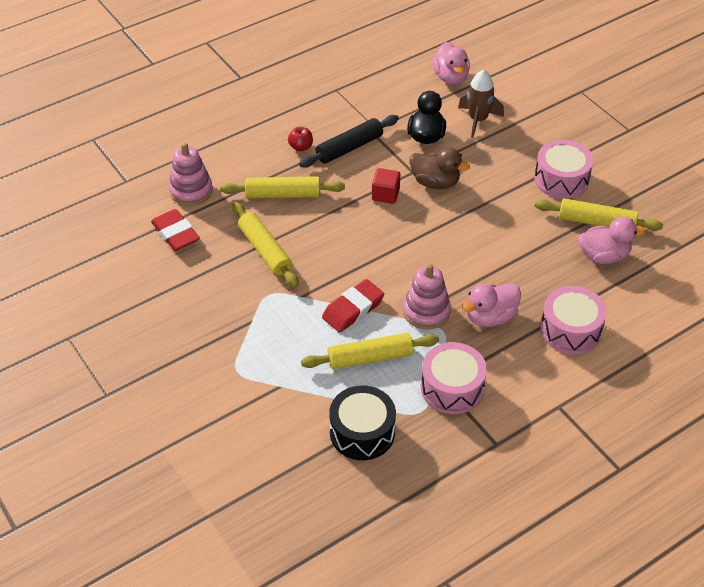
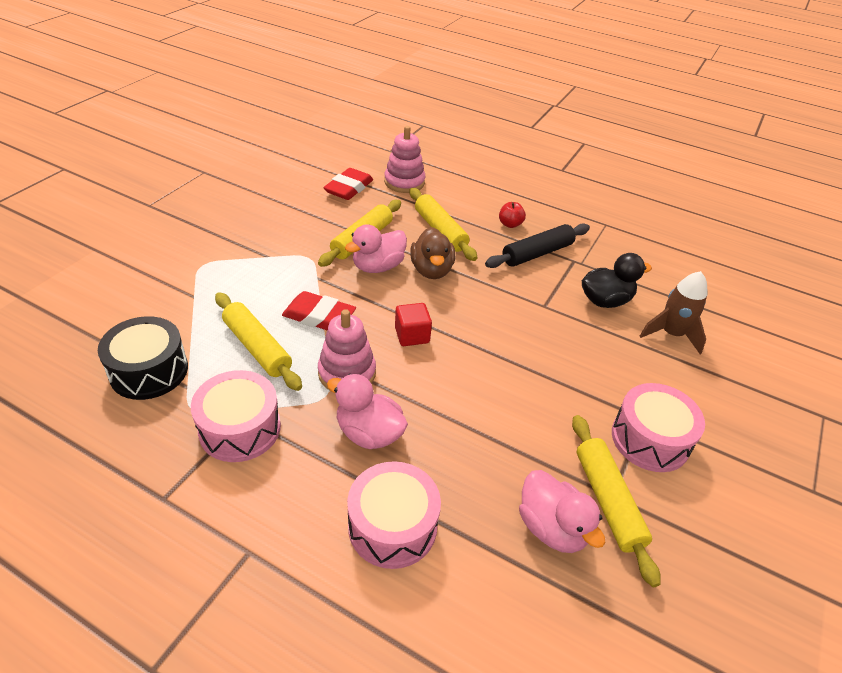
camera: 60 degrees right, 5 degrees down
(349, 148) = (537, 253): black rolling pin -> black rolling pin turned 60 degrees counterclockwise
(385, 194) = (495, 295): red cube -> red cube (412, 335)
(435, 182) = (544, 326): brown duck -> brown duck (431, 270)
(450, 77) = (711, 295): pink duck -> pink duck (378, 266)

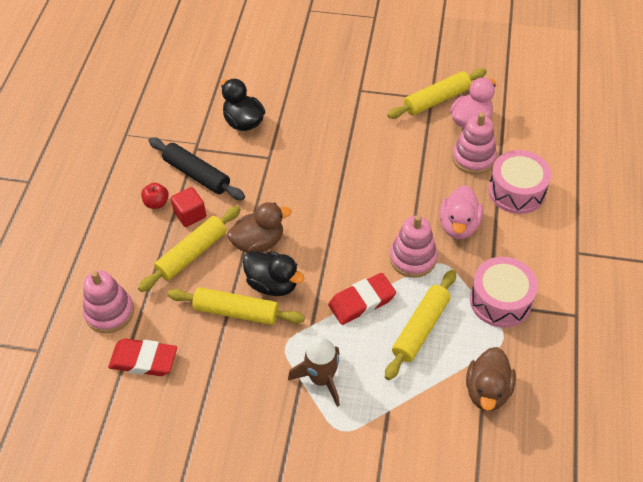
camera: 105 degrees left, 10 degrees up
(149, 371) = (487, 391): black drum -> brown duck
(319, 316) = (361, 301): red eraser -> red eraser turned 60 degrees clockwise
(378, 266) = (273, 284): pink duck -> black duck
(412, 335) = (350, 231): red cube -> red cube (190, 215)
(476, 499) = (473, 158): none -> pink stacking toy
(650, 439) = (377, 85): pink drum -> none
(671, 334) = (265, 82): brown rocket -> brown rocket (321, 379)

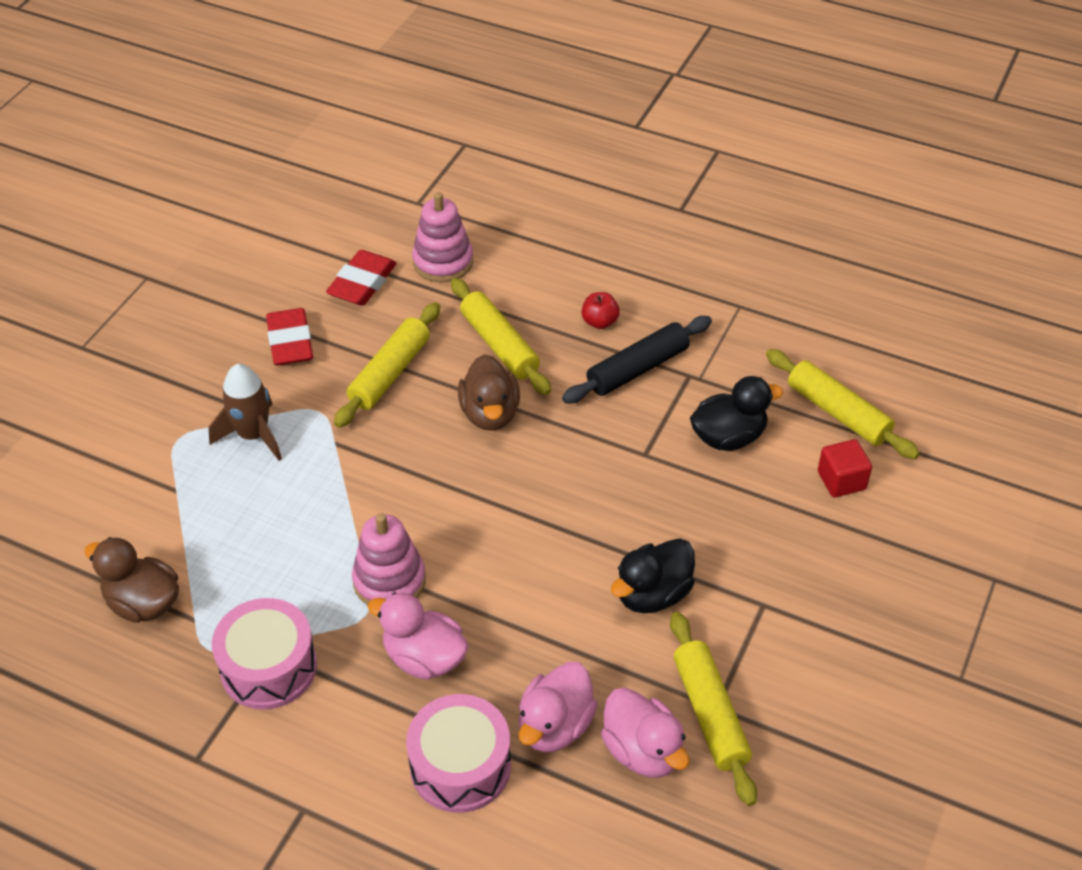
camera: 105 degrees right, 5 degrees down
(190, 215) = (566, 352): red cube -> red cube (841, 480)
(273, 284) = (416, 416): black duck -> black duck (653, 594)
(361, 301) = (344, 503): red eraser -> red eraser (290, 342)
(420, 328) = (272, 556): yellow rolling pin -> yellow rolling pin (838, 412)
(473, 158) = (555, 726): pink stacking toy -> pink duck

